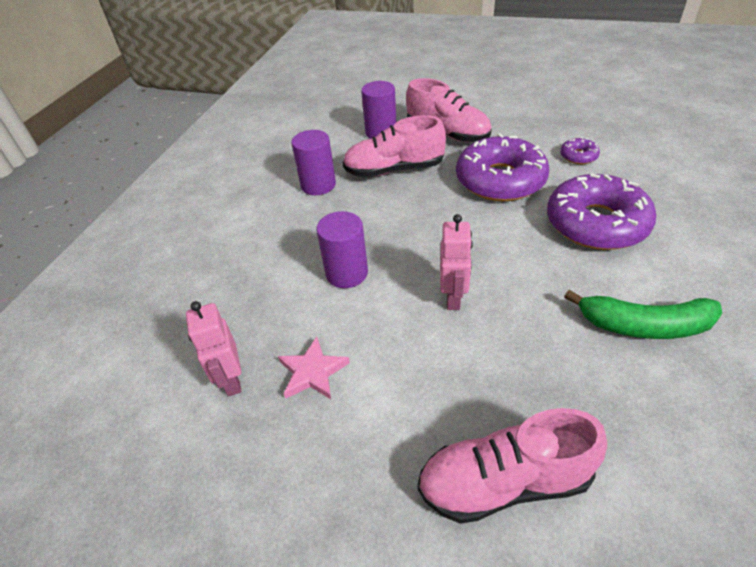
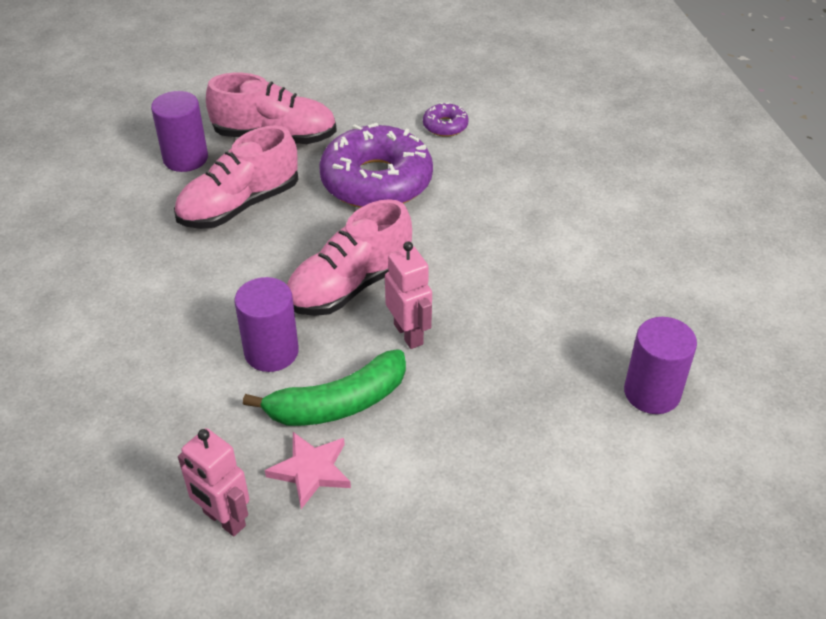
camera: 35 degrees left, 0 degrees up
(318, 185) = (152, 256): purple cylinder -> purple cylinder (652, 393)
(504, 482) = (558, 483): pink shoe -> pink shoe (350, 286)
(596, 223) = (505, 201): purple donut -> none
(644, 325) = (601, 293): green banana -> green banana (338, 403)

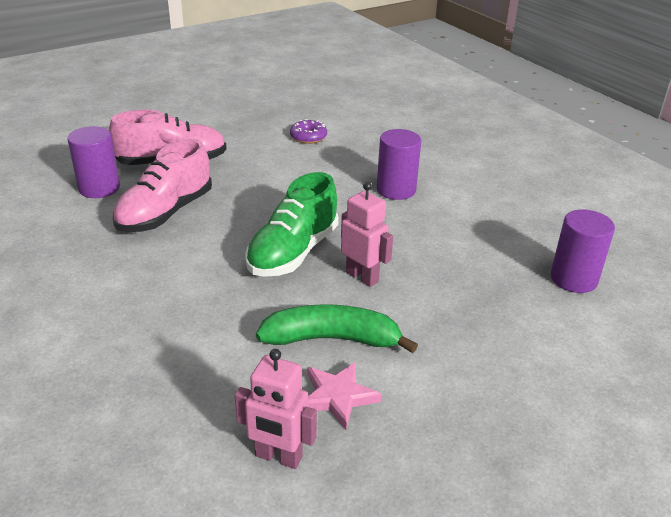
camera: 20 degrees left, 10 degrees down
(271, 352) = (251, 313): purple cylinder -> purple cylinder (396, 190)
(338, 403) = (332, 339): green banana -> green banana turned 135 degrees counterclockwise
(350, 286) = (293, 252): pink shoe -> green shoe
(376, 181) = (274, 179): purple donut -> none

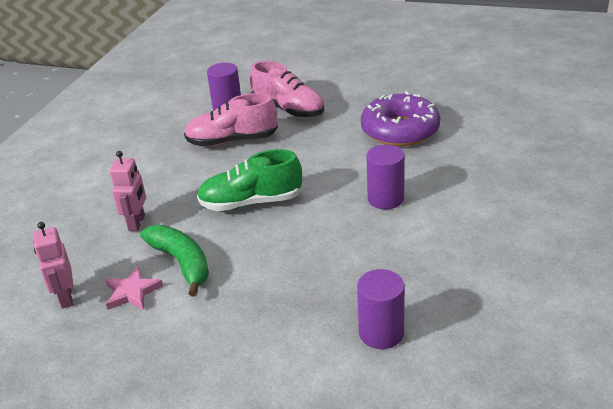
camera: 55 degrees right, 0 degrees up
(308, 137) = (400, 130): purple donut -> purple donut, size x2.32
(362, 277) = (258, 240): pink robot -> pink robot (137, 223)

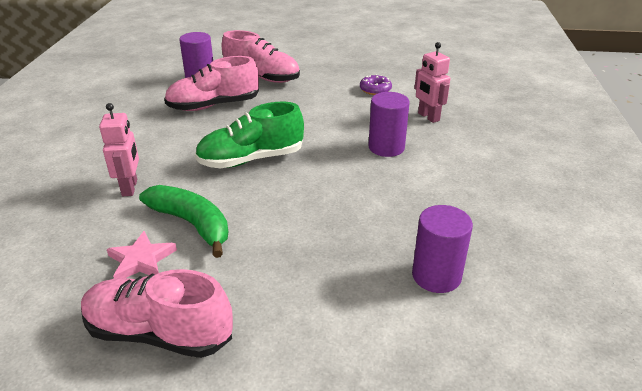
camera: 15 degrees left, 0 degrees up
(65, 298) = (59, 274): pink robot -> pink robot (428, 117)
(132, 356) = (159, 333): none -> pink shoe
(400, 130) = (375, 89): purple donut -> purple donut, size x0.43

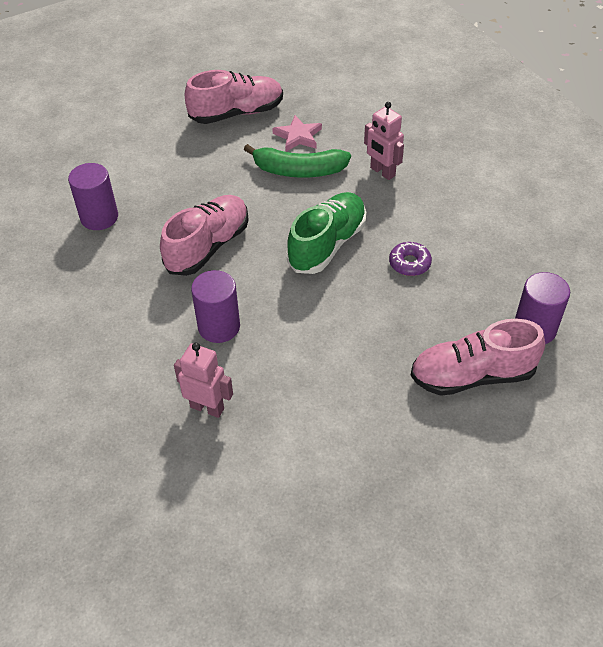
camera: 145 degrees right, 15 degrees up
(214, 106) = (452, 292): pink shoe -> pink shoe (208, 246)
(375, 89) = (311, 432): purple donut -> purple donut (409, 263)

